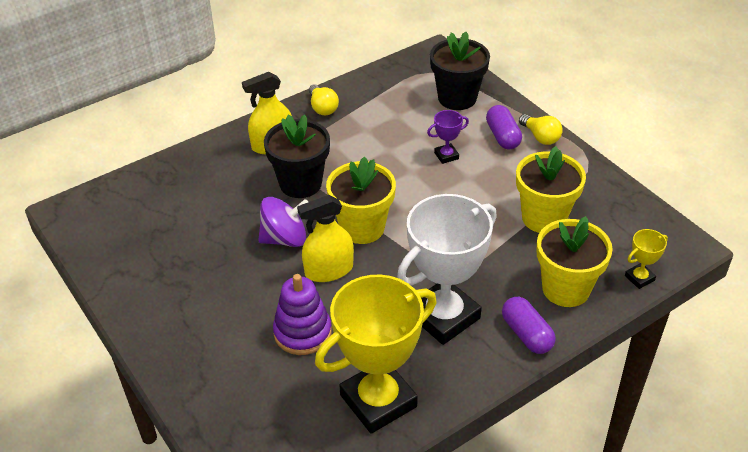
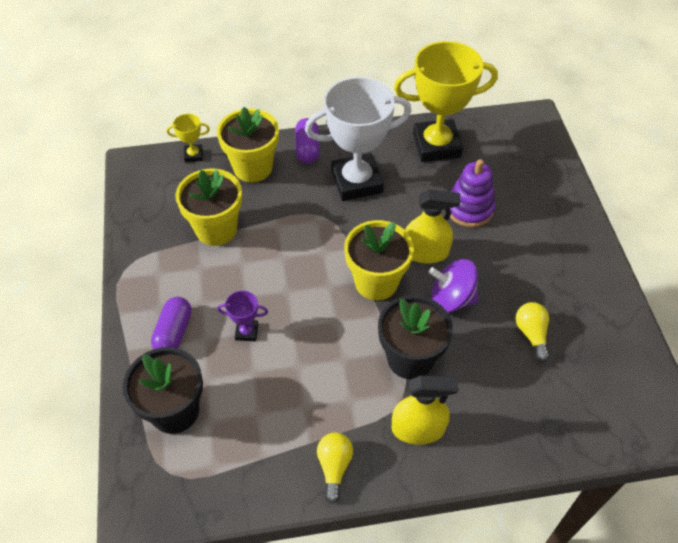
camera: 155 degrees left, 10 degrees up
(540, 137) = (139, 315): yellow light bulb -> yellow light bulb (531, 334)

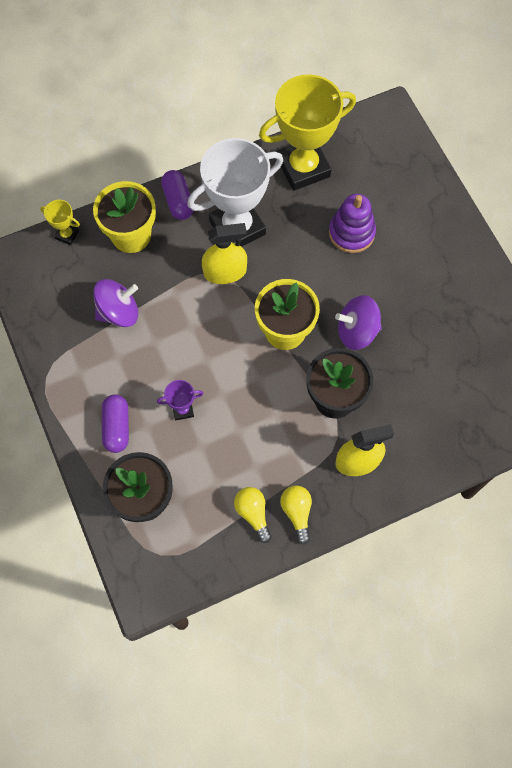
camera: 15 degrees left, 15 degrees up
(193, 155) = (67, 235): yellow trophy -> yellow trophy turned 45 degrees clockwise
(216, 229) = (118, 312): yellow flower pot -> purple spinning top
(425, 252) = (322, 289): yellow spray bottle -> yellow spray bottle (225, 272)
(531, 334) = (434, 348): yellow light bulb -> yellow light bulb (253, 513)

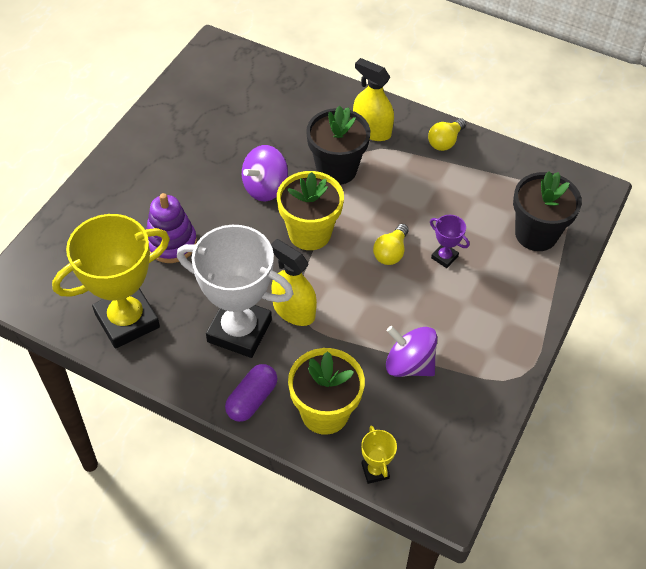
camera: 130 degrees left, 15 degrees down
(117, 427) = (504, 291): purple capsule -> none
(253, 513) = (473, 165): yellow light bulb -> yellow light bulb (391, 252)
(303, 167) = (127, 320): yellow trophy -> yellow trophy turned 60 degrees counterclockwise
(357, 331) = (265, 187): purple spinning top -> purple spinning top turned 90 degrees clockwise

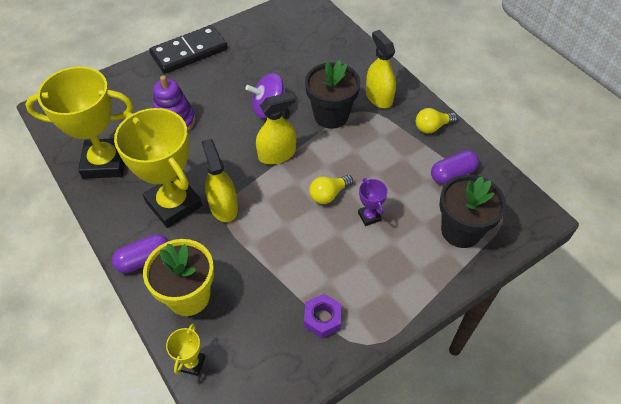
camera: 30 degrees right, 0 degrees up
(126, 157) = (189, 52): none -> black domino
(239, 331) = (173, 204): white trophy -> yellow trophy
(309, 233) = (277, 154): yellow flower pot -> yellow spray bottle
(409, 364) = (280, 289): purple spinning top -> none
(466, 372) = (322, 318): none -> purple nut
(494, 182) = (452, 174): none -> purple capsule

